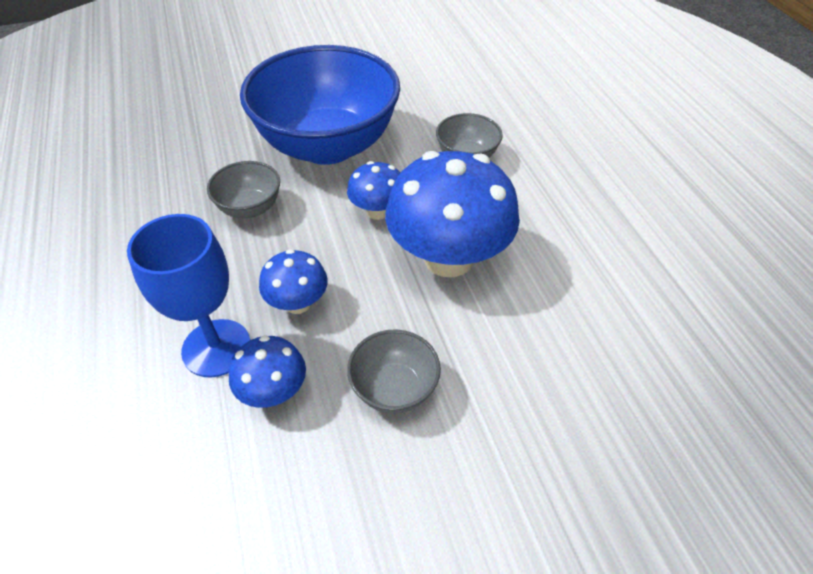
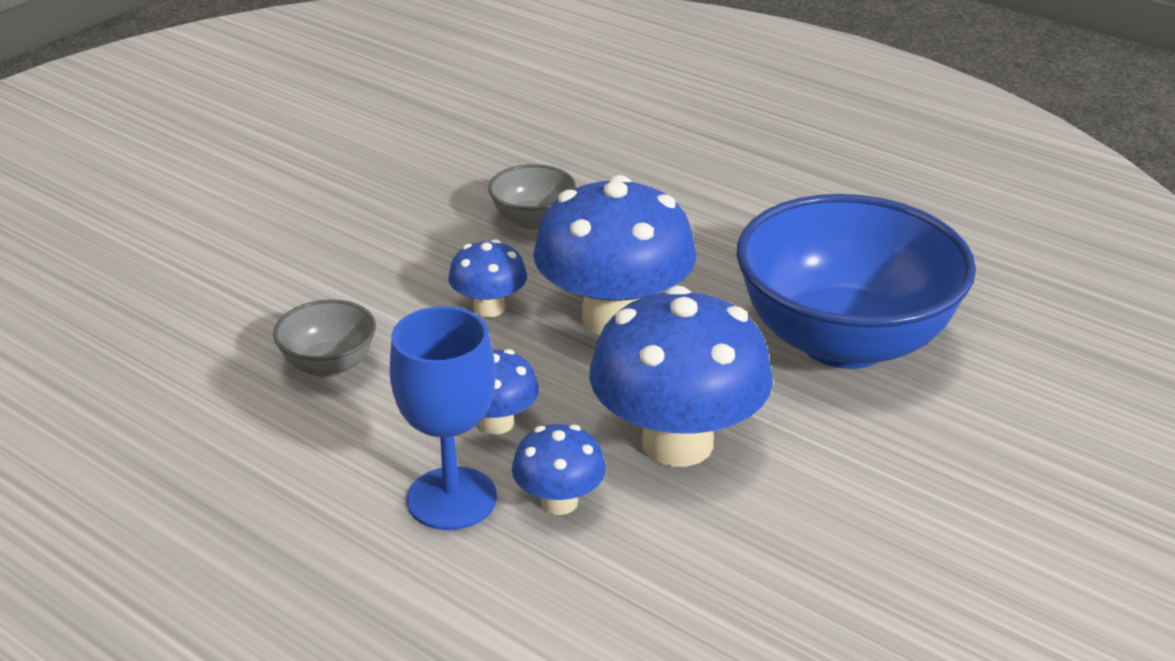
camera: 35 degrees left, 15 degrees down
(327, 145) = (352, 269): blue bowl -> blue bowl (844, 341)
(394, 388) = (677, 443): grey bowl -> blue mushroom

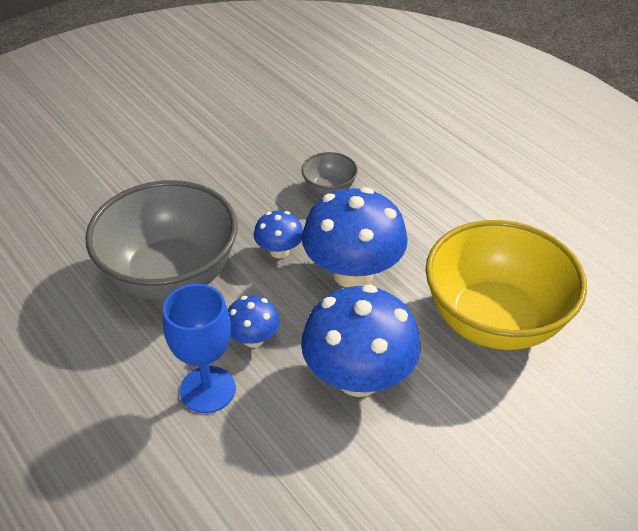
camera: 15 degrees right, 10 degrees up
(329, 365) = (170, 275): grey bowl -> grey bowl, size x2.32
(559, 502) = (270, 406): blue mushroom -> none
(844, 341) = (494, 320): blue bowl -> yellow bowl

